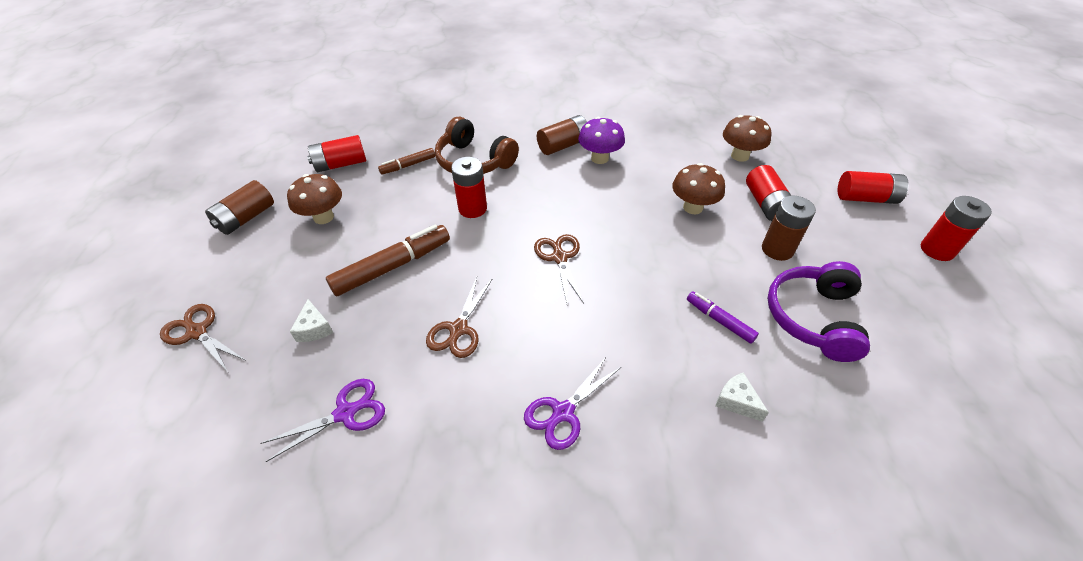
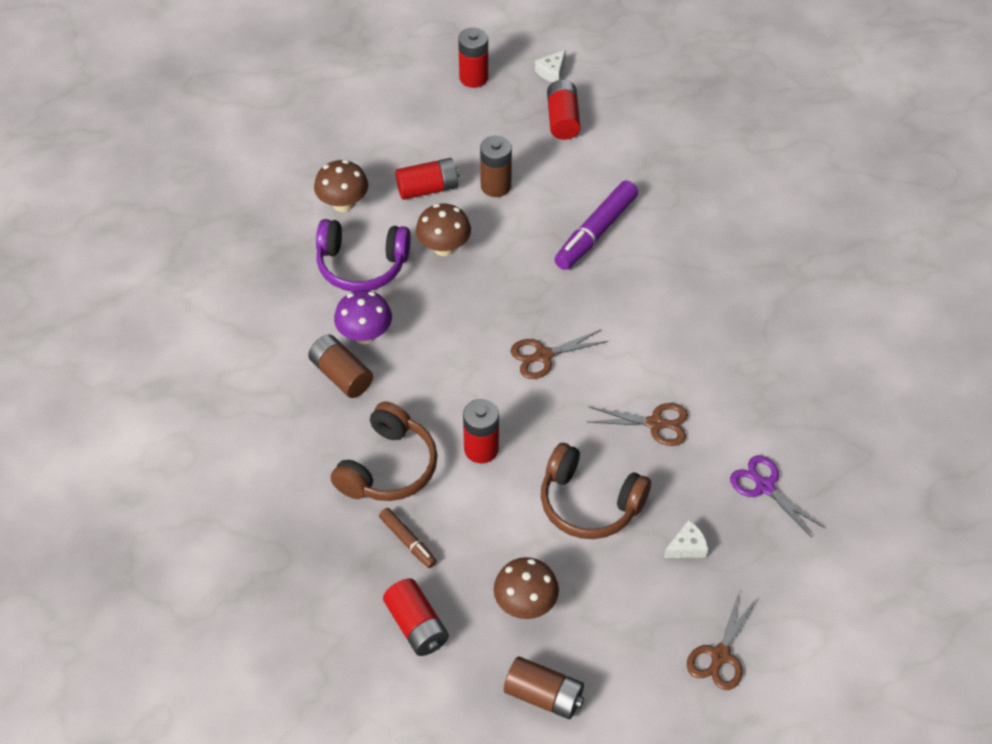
camera: 100 degrees left, 5 degrees up
(393, 266) = (589, 503): brown marker -> brown headphones
(563, 412) = (717, 333): purple scissors -> none
(719, 320) = (595, 232): purple marker -> purple marker, size x1.81
(736, 401) = (675, 225): white cheese -> white cheese (551, 72)
(813, 318) = (577, 171): purple headphones -> purple headphones (362, 265)
(865, 198) = (405, 112): red battery -> red battery (562, 119)

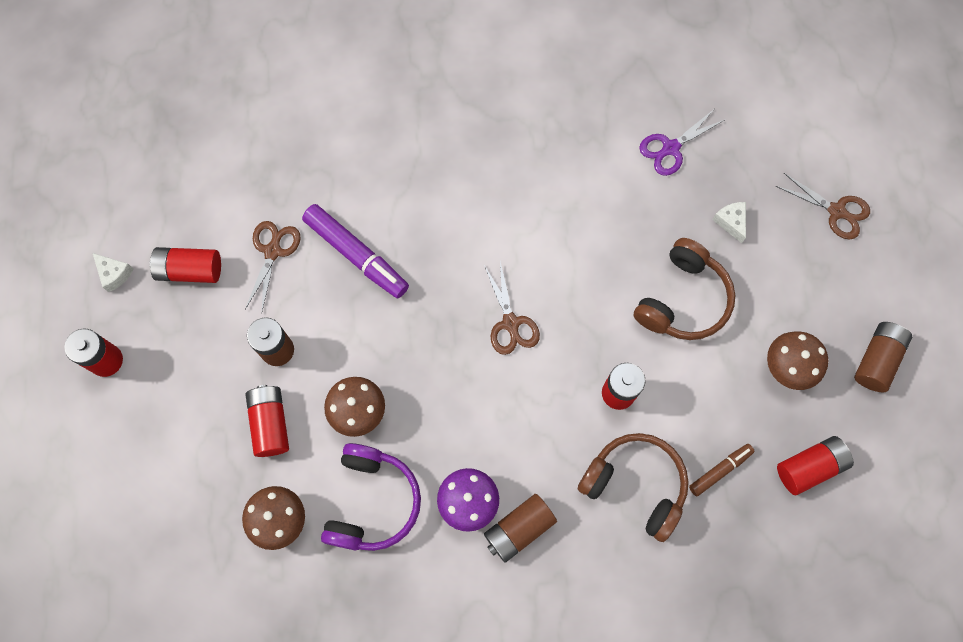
camera: 85 degrees left, 20 degrees up
(655, 424) = (598, 230): brown scissors -> brown scissors (273, 251)

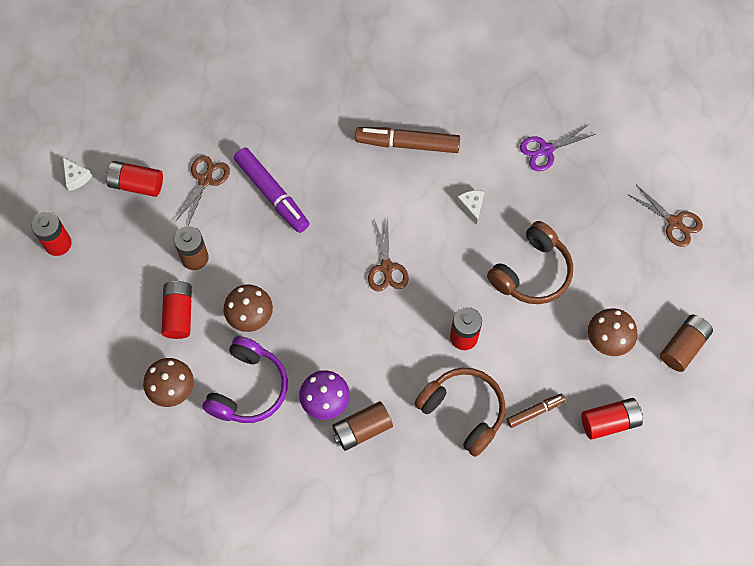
camera: 10 degrees right, 5 degrees down
(506, 167) = (407, 143): none -> brown marker
(731, 222) = (584, 217): white cheese -> white cheese (471, 206)

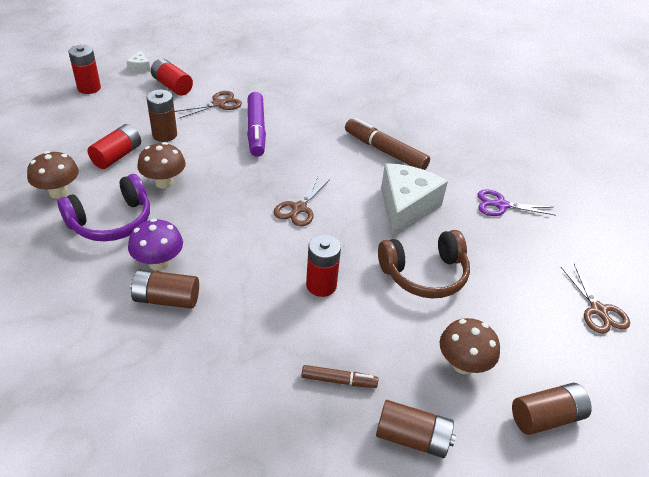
camera: 30 degrees right, 25 degrees down
(463, 411) = (269, 339): brown headphones -> none
(471, 206) = (406, 207): white cheese -> white cheese, size x2.37
(609, 421) = (412, 437): red battery -> brown battery

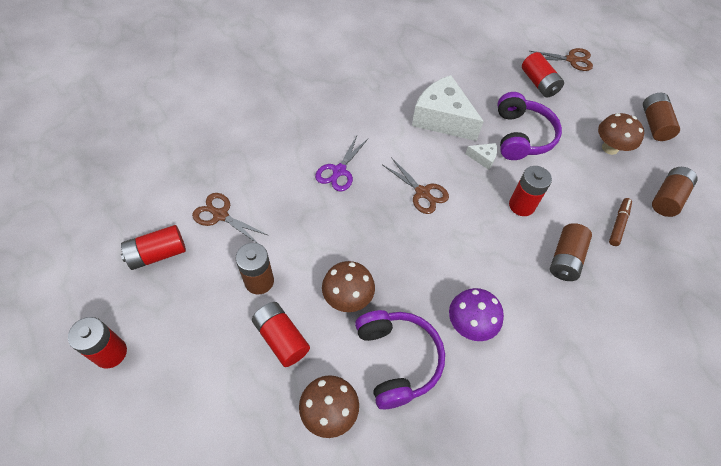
camera: 70 degrees left, 15 degrees up
(140, 67) = (91, 282): white cheese -> white cheese (483, 158)
(166, 299) = (518, 326): brown battery -> brown battery (565, 259)
(218, 104) = (220, 215): brown scissors -> brown scissors turned 45 degrees counterclockwise
(256, 130) = (287, 193): purple marker -> none
(385, 151) = (361, 105): brown marker -> none
(424, 274) = (521, 136): brown headphones -> purple headphones
(501, 205) = (456, 61): purple scissors -> purple scissors (339, 171)
(525, 281) = (539, 83): none -> red battery

